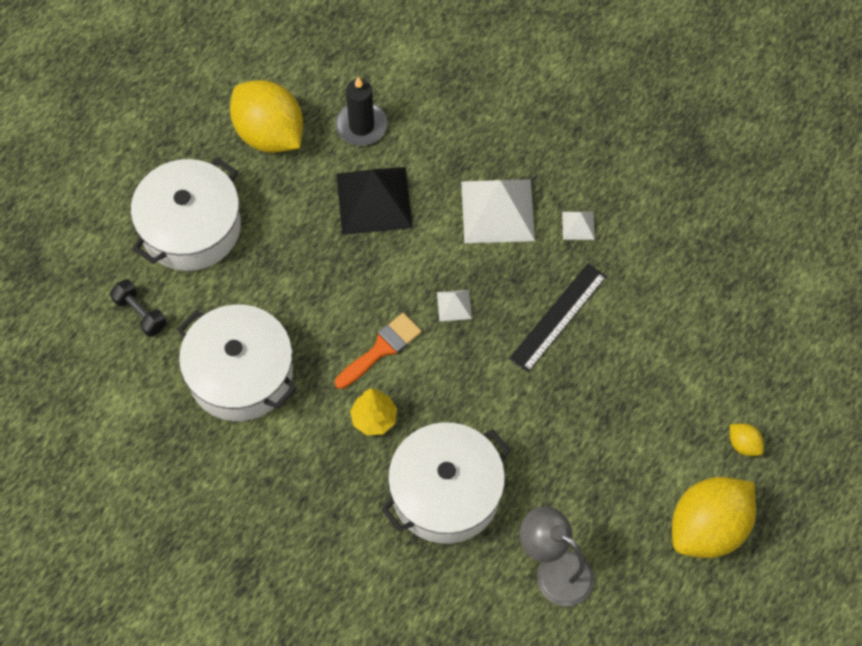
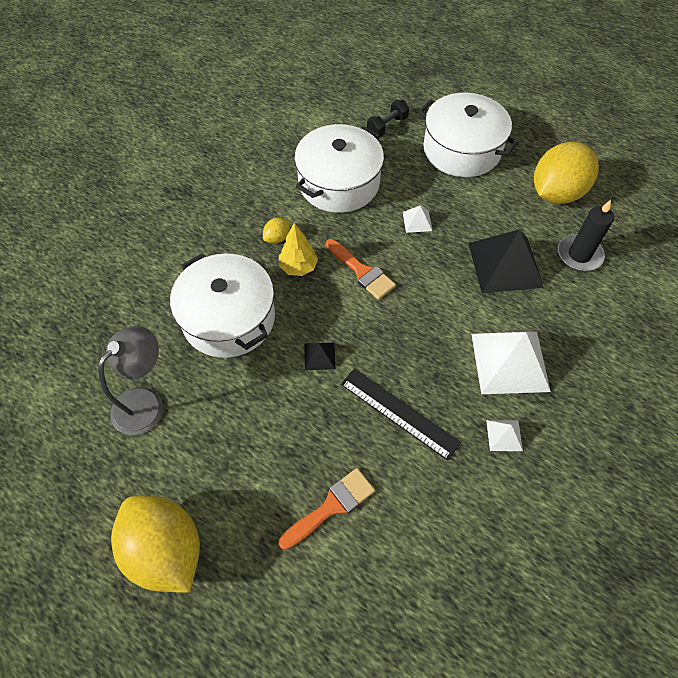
camera: 90 degrees right, 5 degrees down
(454, 305) = (406, 325): white pyramid -> white pyramid (417, 221)
(494, 393) = (319, 356): none -> black pyramid
(657, 380) = (331, 506): none -> orange brush
(743, 444) = (255, 598): yellow lemon -> yellow lemon (277, 238)

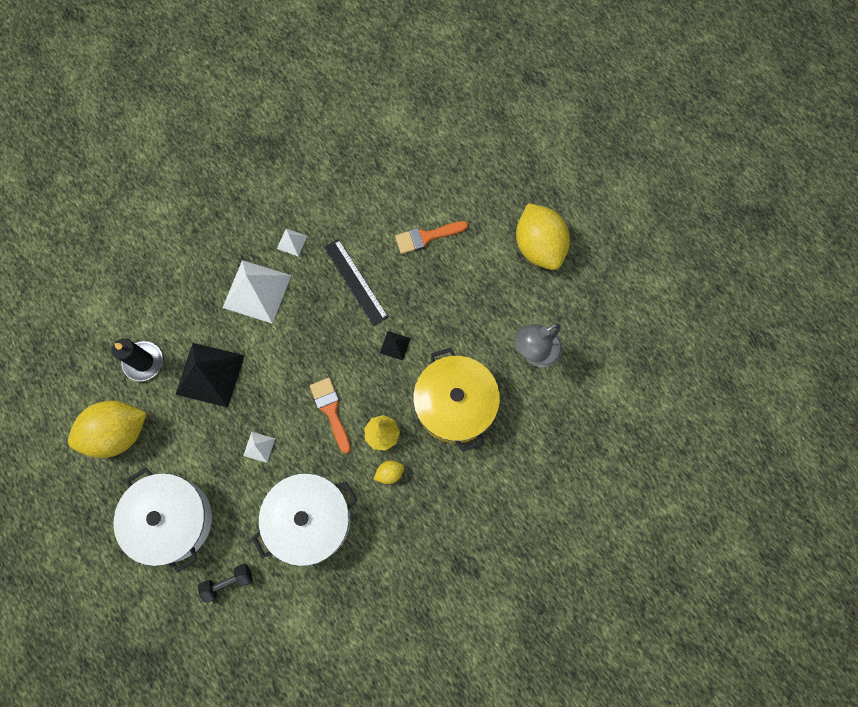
camera: 160 degrees left, 15 degrees up
(228, 318) = (455, 404): white pot -> yellow pot

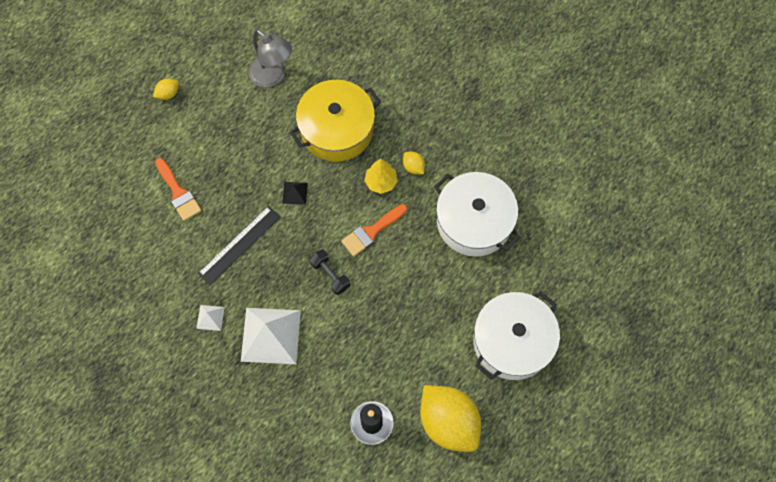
camera: 105 degrees left, 5 degrees down
(210, 374) = (367, 353): black pyramid -> none
(228, 582) = (548, 273): black dumbbell -> black dumbbell (330, 275)
(259, 447) = (423, 285): white pyramid -> none
(539, 246) = (168, 94): yellow lemon -> yellow lemon, size x0.41

